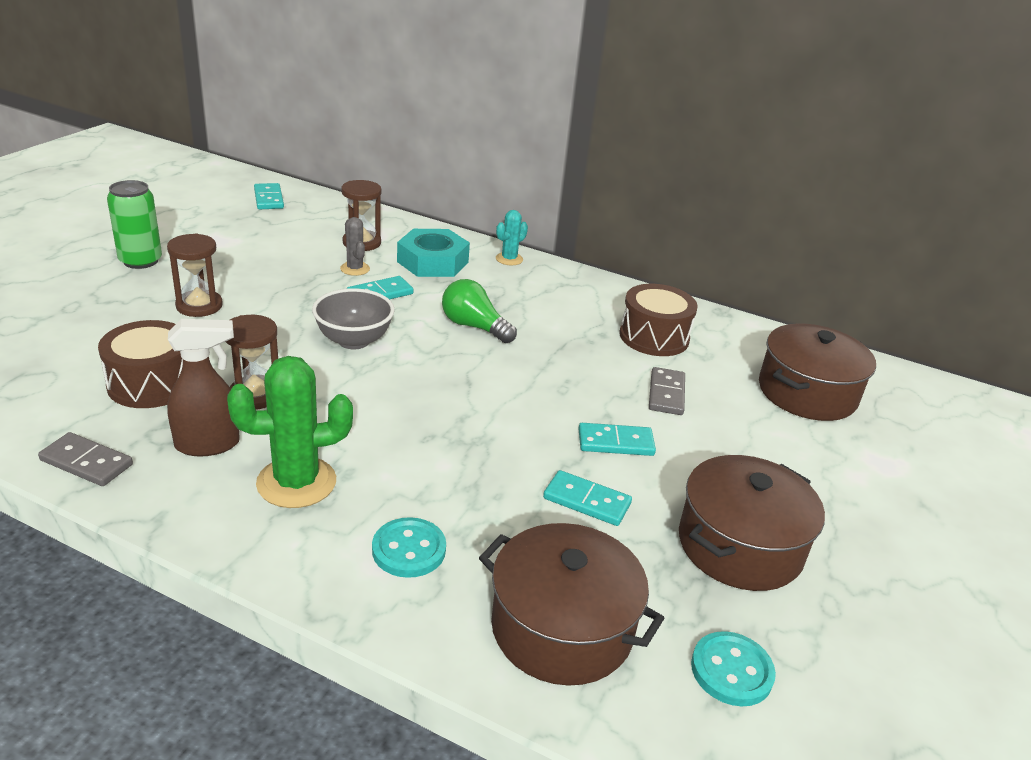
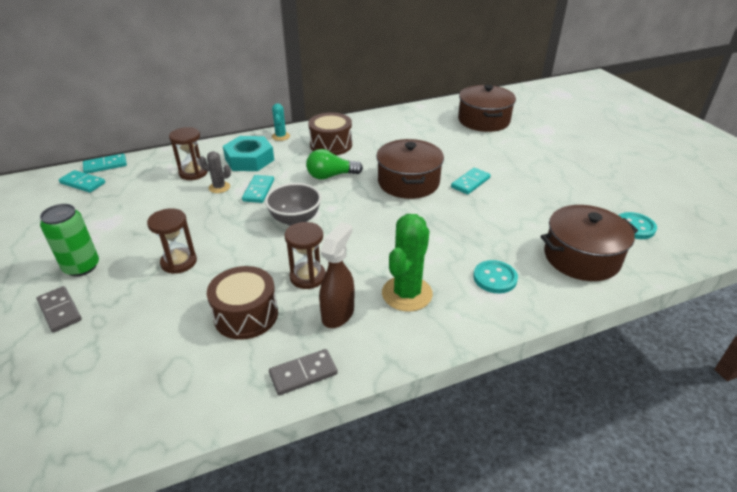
camera: 45 degrees left, 5 degrees up
(586, 501) = (504, 210): turquoise domino -> turquoise domino (105, 165)
(654, 337) = (401, 133): brown drum -> brown drum (331, 145)
(666, 394) = (448, 152): grey domino -> grey domino (60, 311)
(740, 546) = (565, 187): brown pot -> brown pot (408, 182)

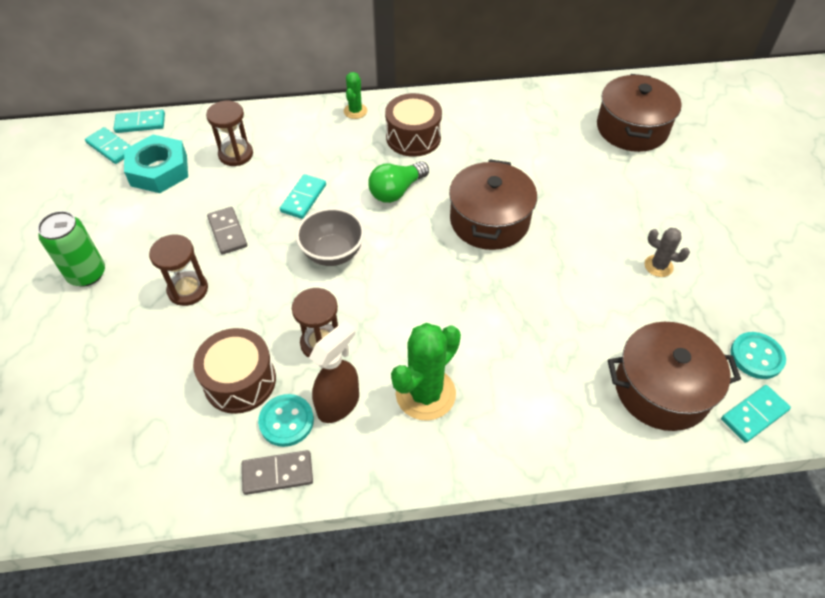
camera: 15 degrees right, 15 degrees up
(60, 311) = (55, 329): grey domino -> grey domino (227, 232)
(219, 187) = (259, 184): grey cactus -> grey cactus (658, 266)
(249, 159) = (306, 144): turquoise nut -> turquoise nut (159, 170)
(281, 136) = (355, 111): turquoise cactus -> green cactus
(331, 176) = (396, 191): green light bulb -> green light bulb turned 45 degrees counterclockwise
(470, 183) = (569, 237): turquoise domino -> turquoise domino (754, 414)
(495, 278) = (538, 395): turquoise button -> turquoise button (286, 421)

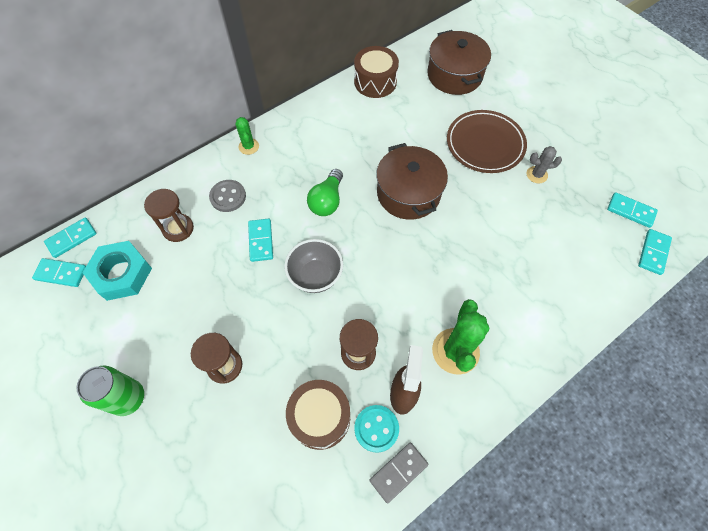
camera: 30 degrees left, 10 degrees up
(227, 232) = (221, 300): grey domino -> none
(302, 146) = (228, 197): none -> grey button
(413, 137) = (309, 149): brown drum -> brown drum (375, 82)
(616, 209) = (485, 144): none -> brown plate
(661, 389) = (593, 264): brown pot -> none
(756, 356) = (630, 211): turquoise button -> turquoise domino

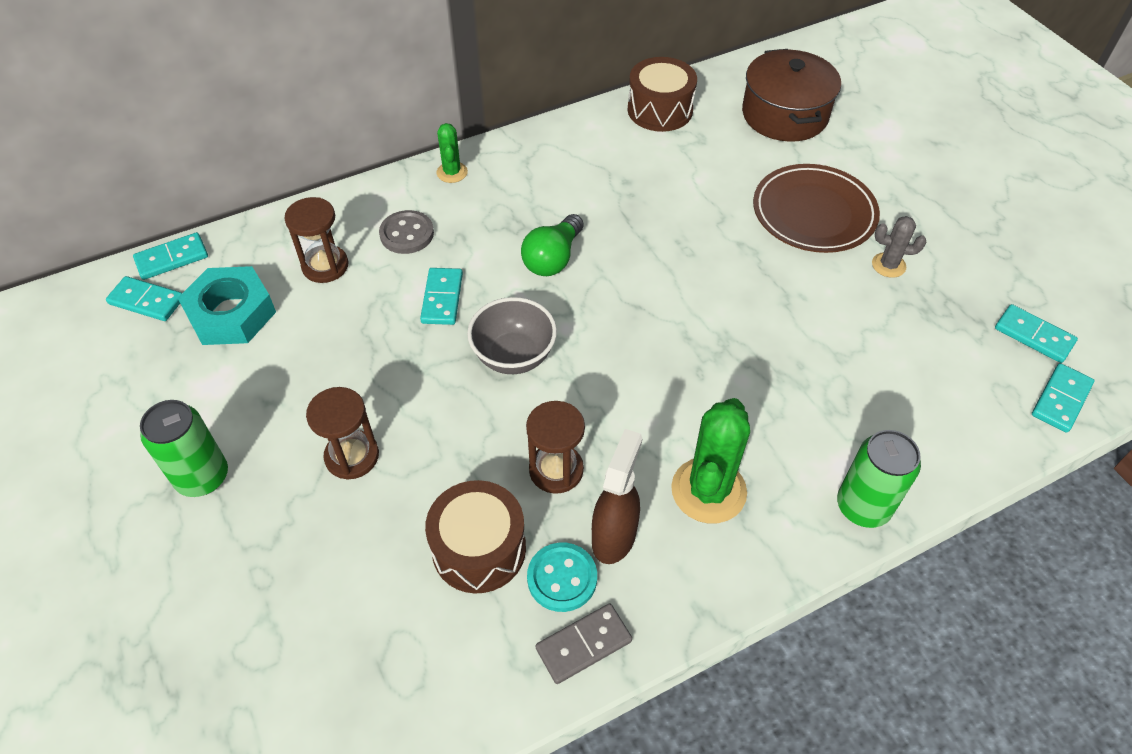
camera: 10 degrees right, 10 degrees down
(408, 193) = (679, 264): brown pot -> none
(550, 345) = (863, 506): none -> green can

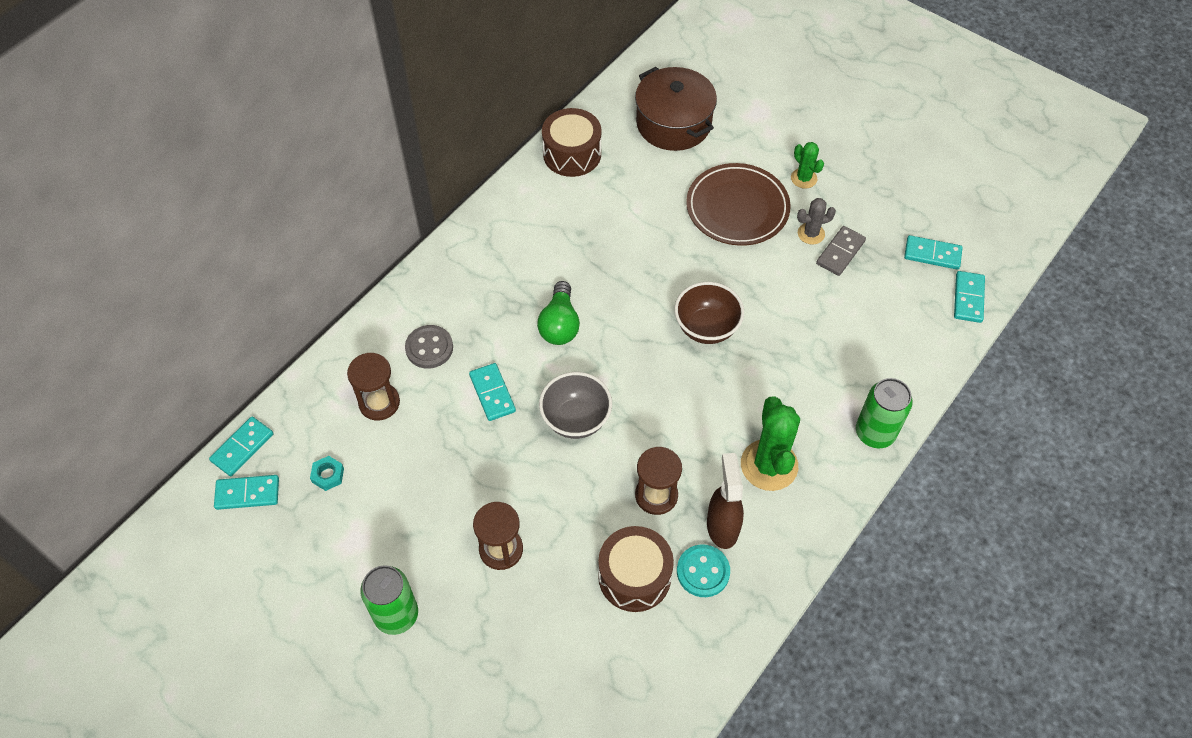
camera: 25 degrees left, 5 degrees up
(231, 313) = (328, 475): turquoise nut -> turquoise nut, size x0.44
(452, 172) = (433, 277): green cactus -> green cactus (803, 178)
(584, 645) = (742, 610): grey domino -> grey domino (840, 252)
(713, 318) = (706, 328): none -> brown bowl

